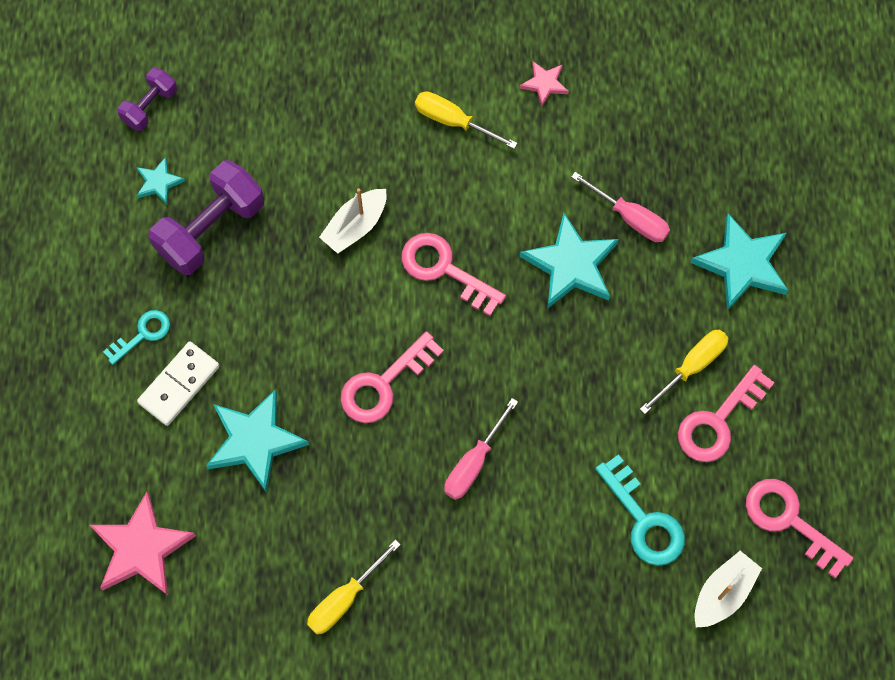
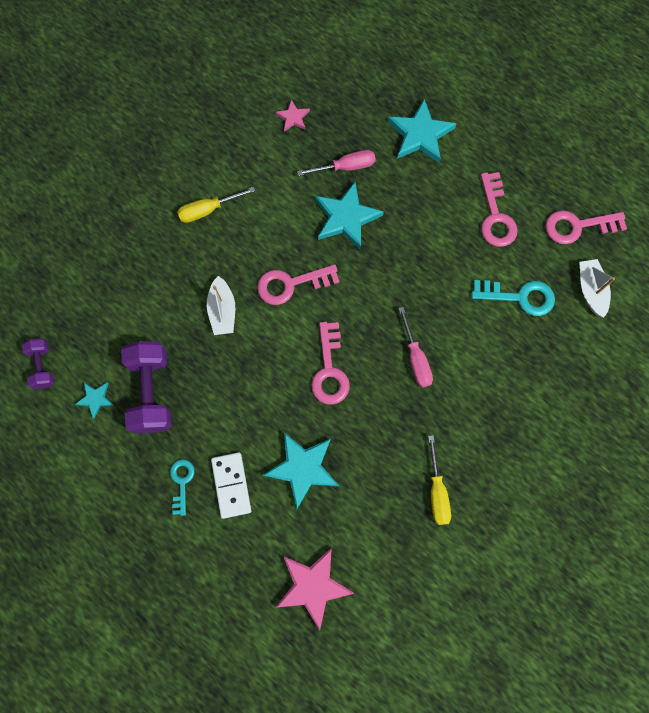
camera: 50 degrees left, 5 degrees up
(544, 84) = (230, 146): pink star -> pink star (293, 117)
(692, 366) = (455, 204): yellow screwdriver -> none

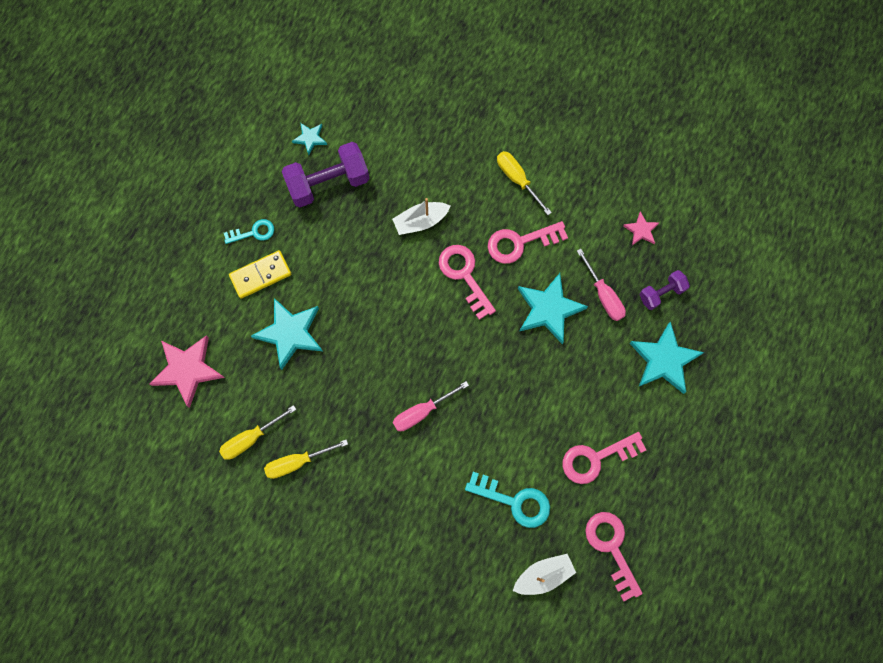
camera: 75 degrees right, 0 degrees up
(43, 366) = (328, 86): purple dumbbell -> purple dumbbell (661, 293)
(231, 485) = (261, 275): white domino -> yellow domino
(329, 370) = (389, 333): pink key -> pink key (520, 242)
(402, 533) = (251, 438): none -> yellow screwdriver
(519, 297) = (514, 501): turquoise key -> turquoise key turned 60 degrees counterclockwise

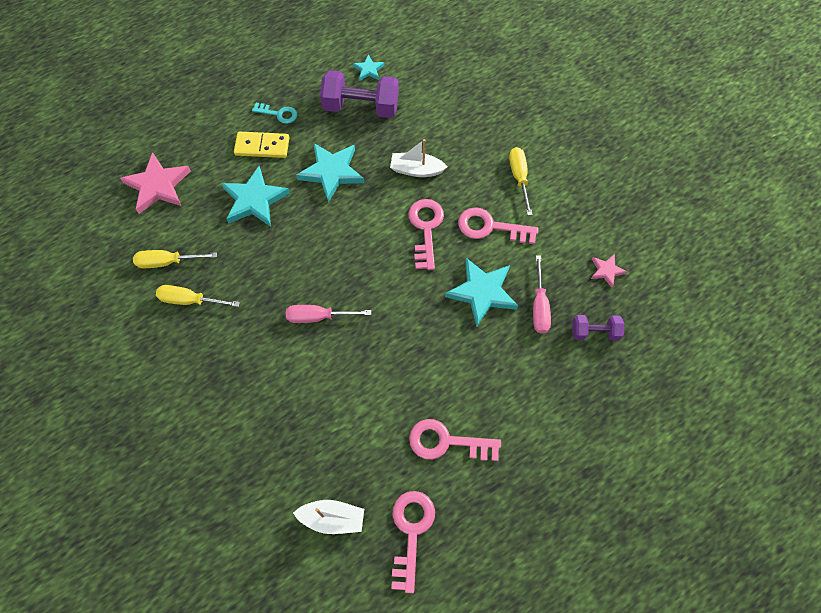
camera: 30 degrees right, 10 degrees down
(514, 501) = (348, 437): turquoise key -> none
(664, 360) = (563, 391): turquoise star -> turquoise star (332, 172)

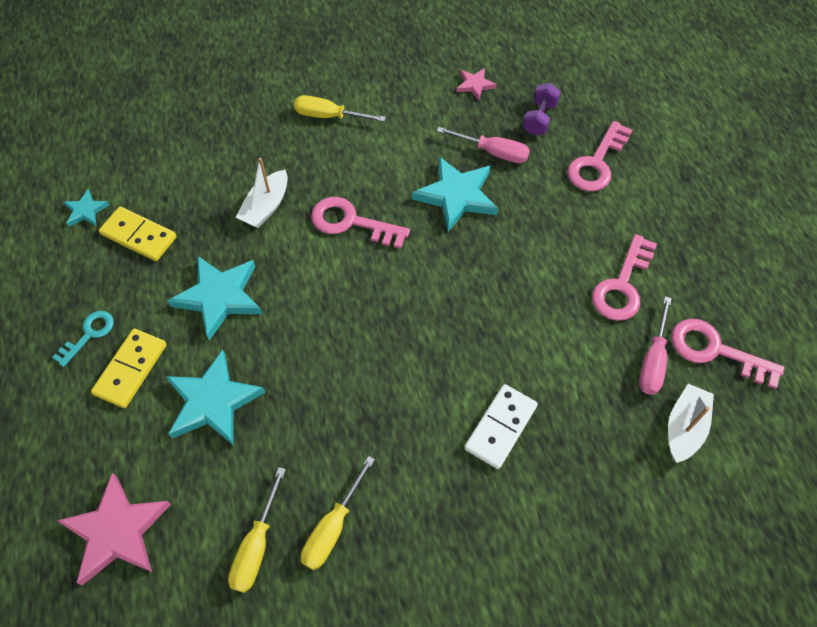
camera: 70 degrees left, 5 degrees down
(291, 383) = (501, 427): none -> white domino
(318, 317) = (422, 371): pink screwdriver -> pink screwdriver (653, 360)
(361, 107) = (139, 236): purple dumbbell -> yellow domino
(491, 227) = (379, 161): pink key -> pink key (596, 163)

